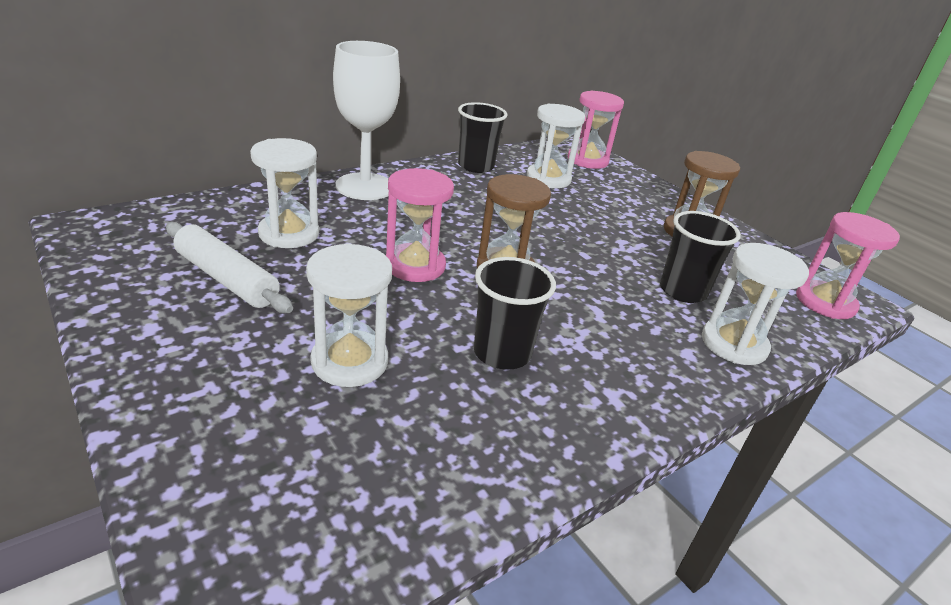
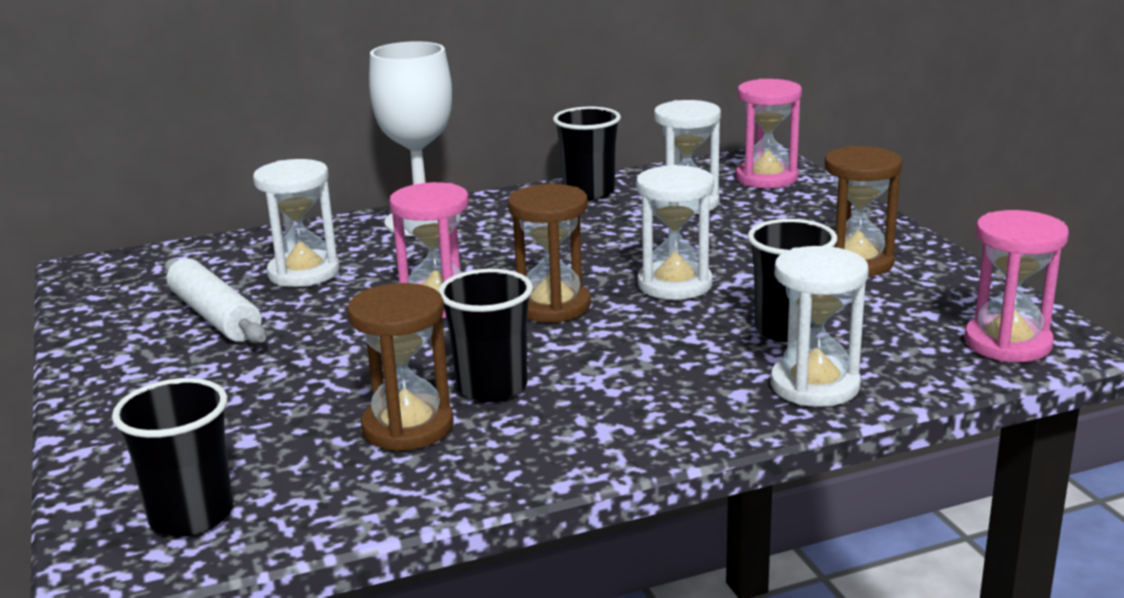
camera: 20 degrees right, 10 degrees down
(295, 533) = (191, 516): none -> black cup
(349, 361) = (311, 390): white hourglass -> white hourglass (674, 284)
(454, 401) = (408, 427): none -> brown hourglass

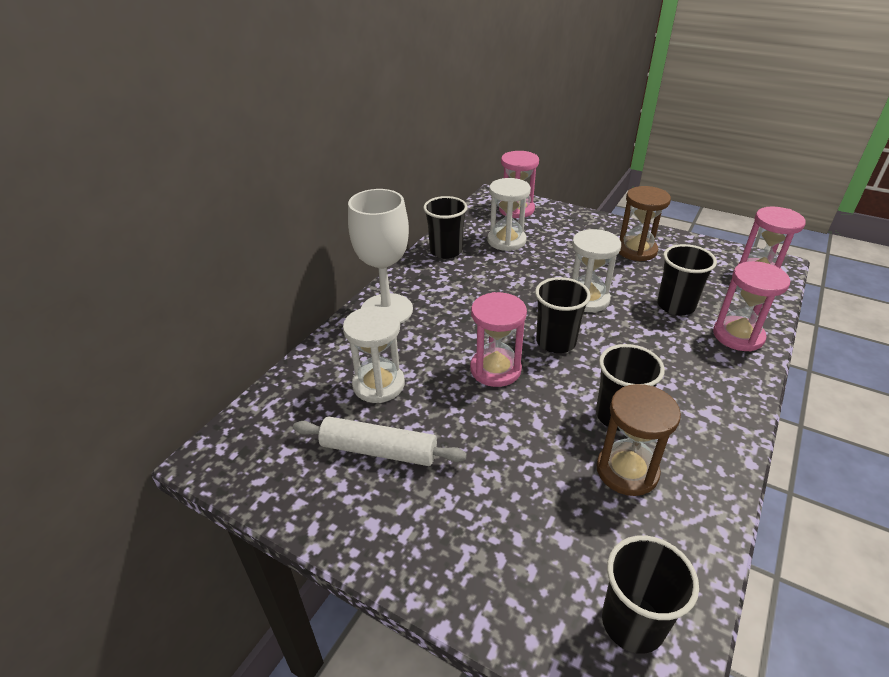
camera: 40 degrees left, 15 degrees up
(552, 306) = (556, 342): brown hourglass -> black cup
(814, 385) = (738, 336): white hourglass -> pink hourglass

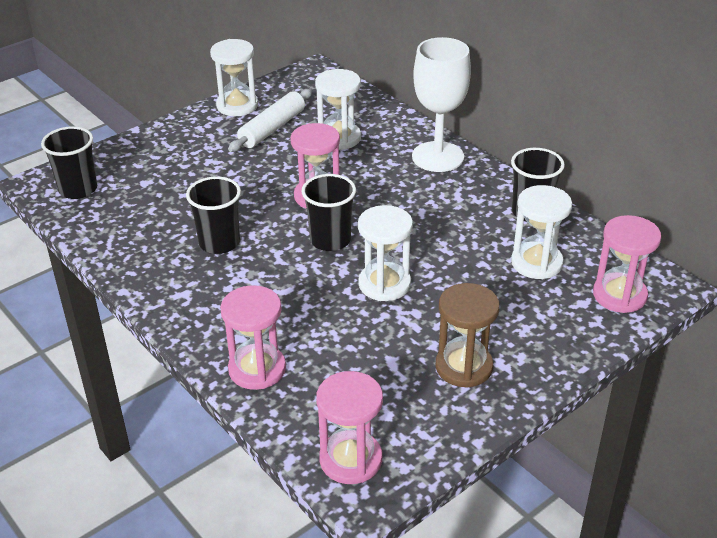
camera: 110 degrees right, 0 degrees up
(330, 512) = (237, 106): none -> white hourglass
(627, 471) = (169, 226): brown hourglass -> none
(675, 306) = (334, 347): black cup -> none

